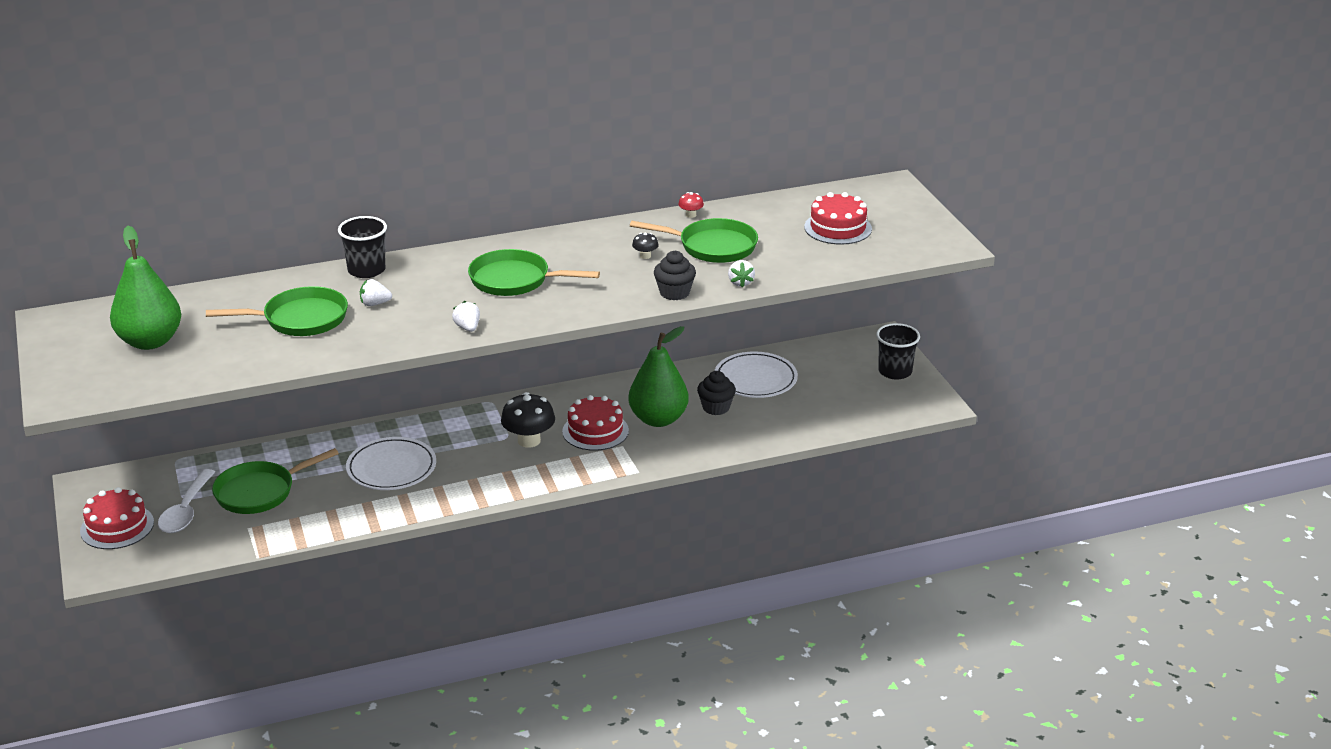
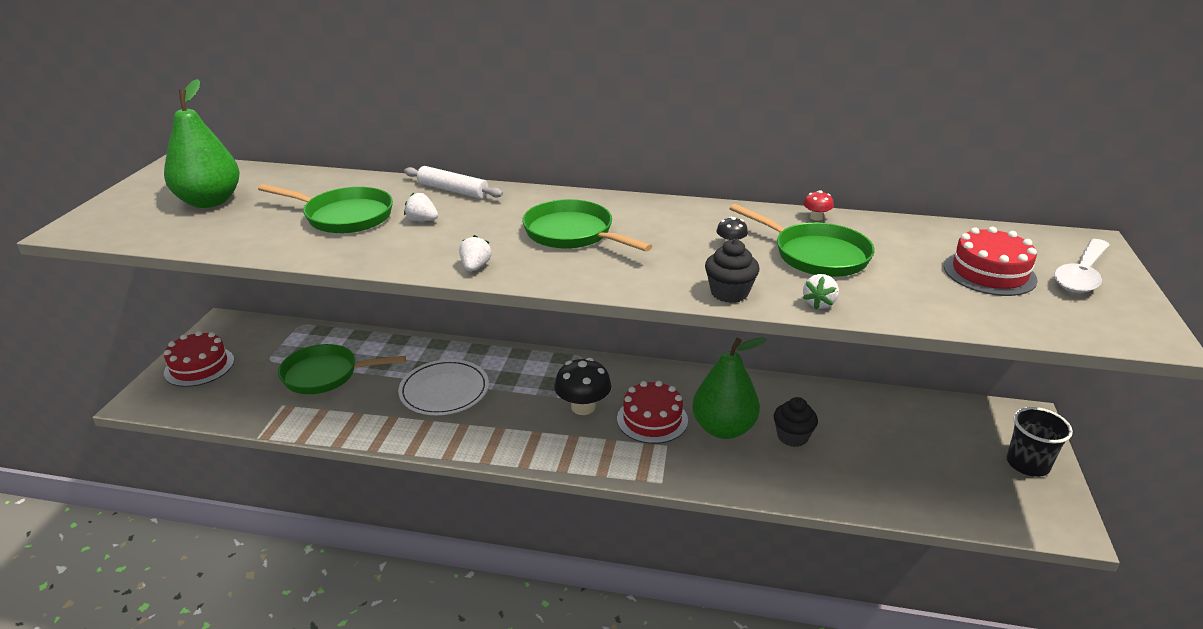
camera: 30 degrees right, 0 degrees up
(186, 511) = (258, 371): white spoon -> white spoon (1081, 275)
(366, 270) = (453, 190): black cup -> white rolling pin
(755, 379) = (855, 419): white plate -> none

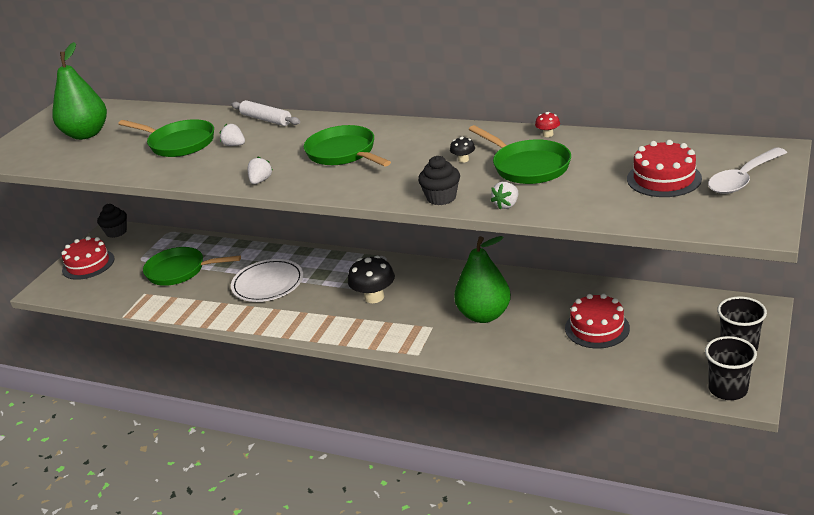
camera: 15 degrees right, 0 degrees up
(652, 419) = (427, 307): red cake -> red cake (597, 328)
(792, 437) = (540, 322): black cupcake -> black cupcake (116, 232)
(1042, 518) = (728, 389): none -> black cup

